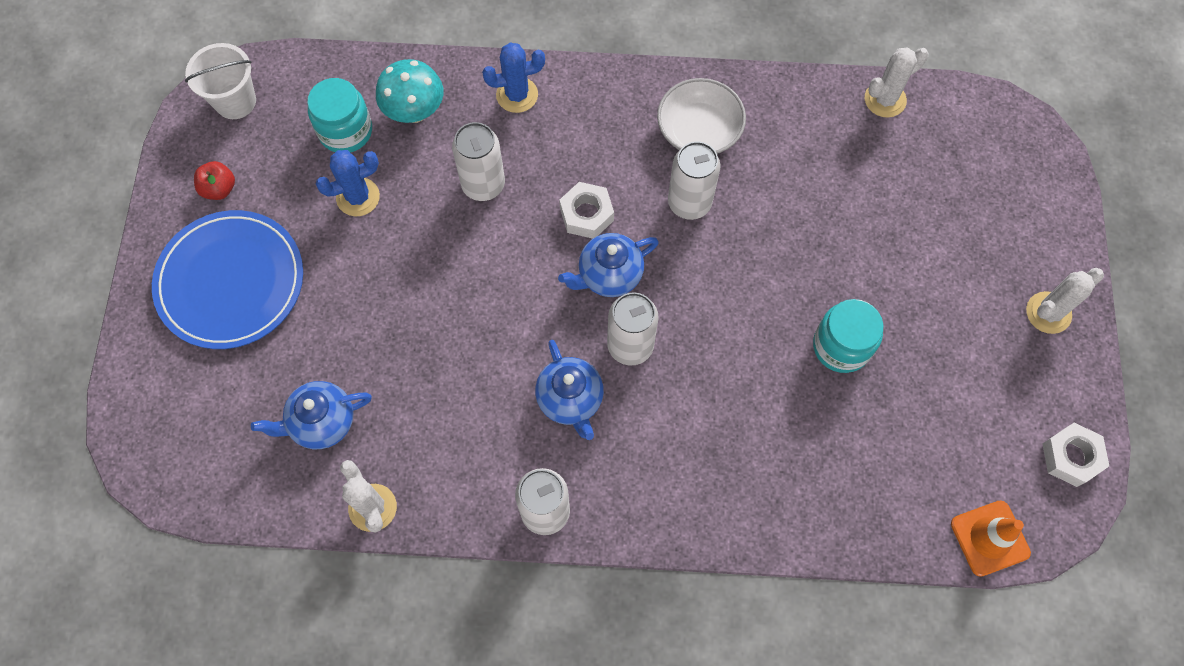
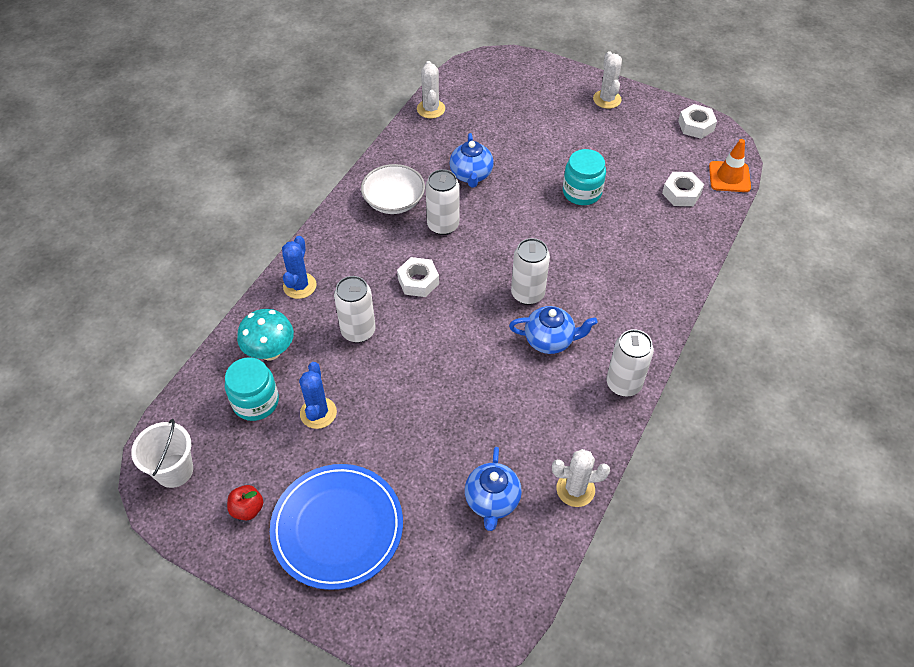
camera: 65 degrees left, 15 degrees down
(609, 275) = (470, 286): blue teapot -> blue teapot (471, 175)
(915, 479) = (681, 193): none -> white nut

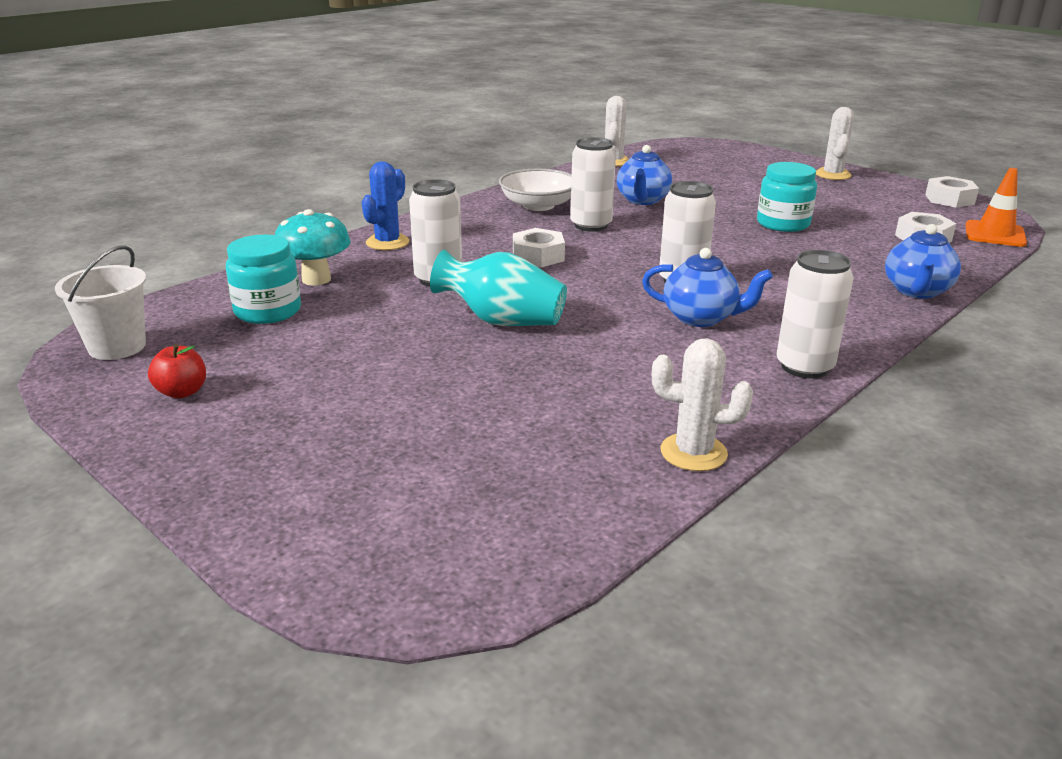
camera: 15 degrees right, 25 degrees down
(318, 413) = (342, 330): blue cactus -> none
(337, 527) = (294, 429): blue plate -> none
(421, 376) = (502, 321): none -> turquoise vase
(492, 501) = (549, 442): blue teapot -> blue teapot (916, 291)

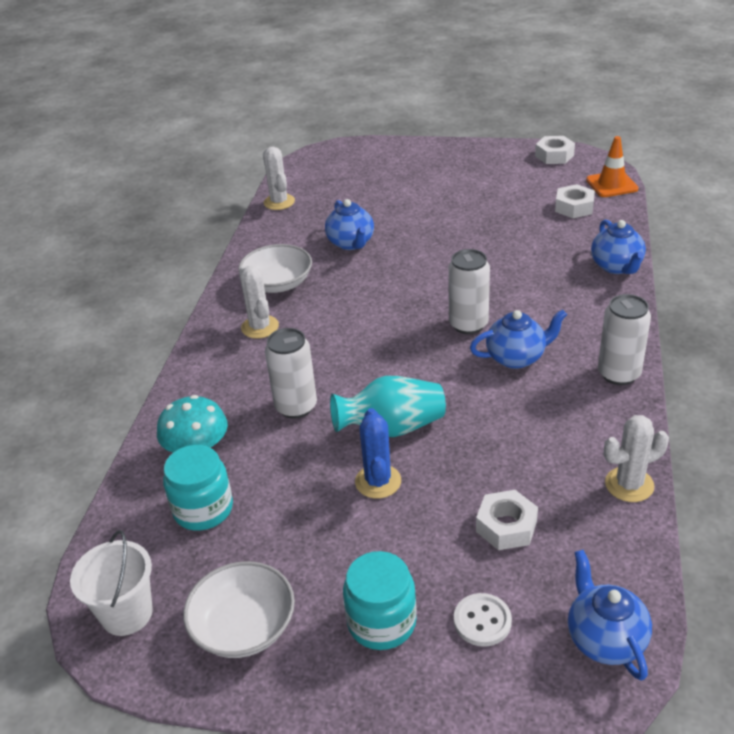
camera: 30 degrees left, 10 degrees up
(182, 392) = (244, 626): red apple -> white bowl
(381, 483) = (482, 621): none -> white button
(387, 242) = (206, 383): blue cactus -> blue cactus (378, 481)
(484, 558) = (605, 639): none -> blue teapot
(538, 256) = (342, 344): white nut -> white nut (506, 526)
(591, 225) = (343, 290): white can -> none
(783, 224) = (474, 229): turquoise jar -> turquoise jar (381, 622)
(832, 175) = (455, 156): white cactus -> white cactus (260, 327)

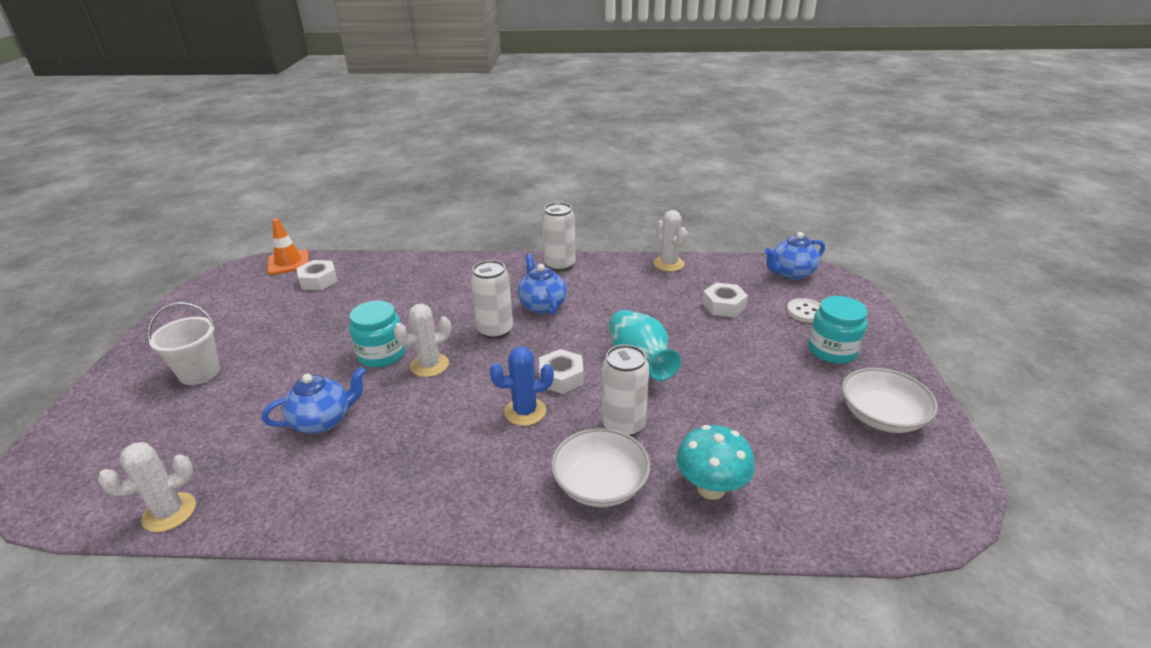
camera: 100 degrees left, 5 degrees down
(127, 614) = (921, 494): white bucket -> white bucket (199, 373)
(203, 509) = (780, 467): turquoise jar -> turquoise jar (382, 354)
(260, 327) = (487, 478): white cactus -> white cactus (429, 365)
(278, 283) = (395, 476): white bowl -> white bowl (600, 484)
(378, 481) = (704, 364): blue cactus -> blue cactus (525, 411)
(554, 155) = (208, 291): white nut -> white nut (561, 377)
(616, 266) = (423, 263): blue teapot -> none

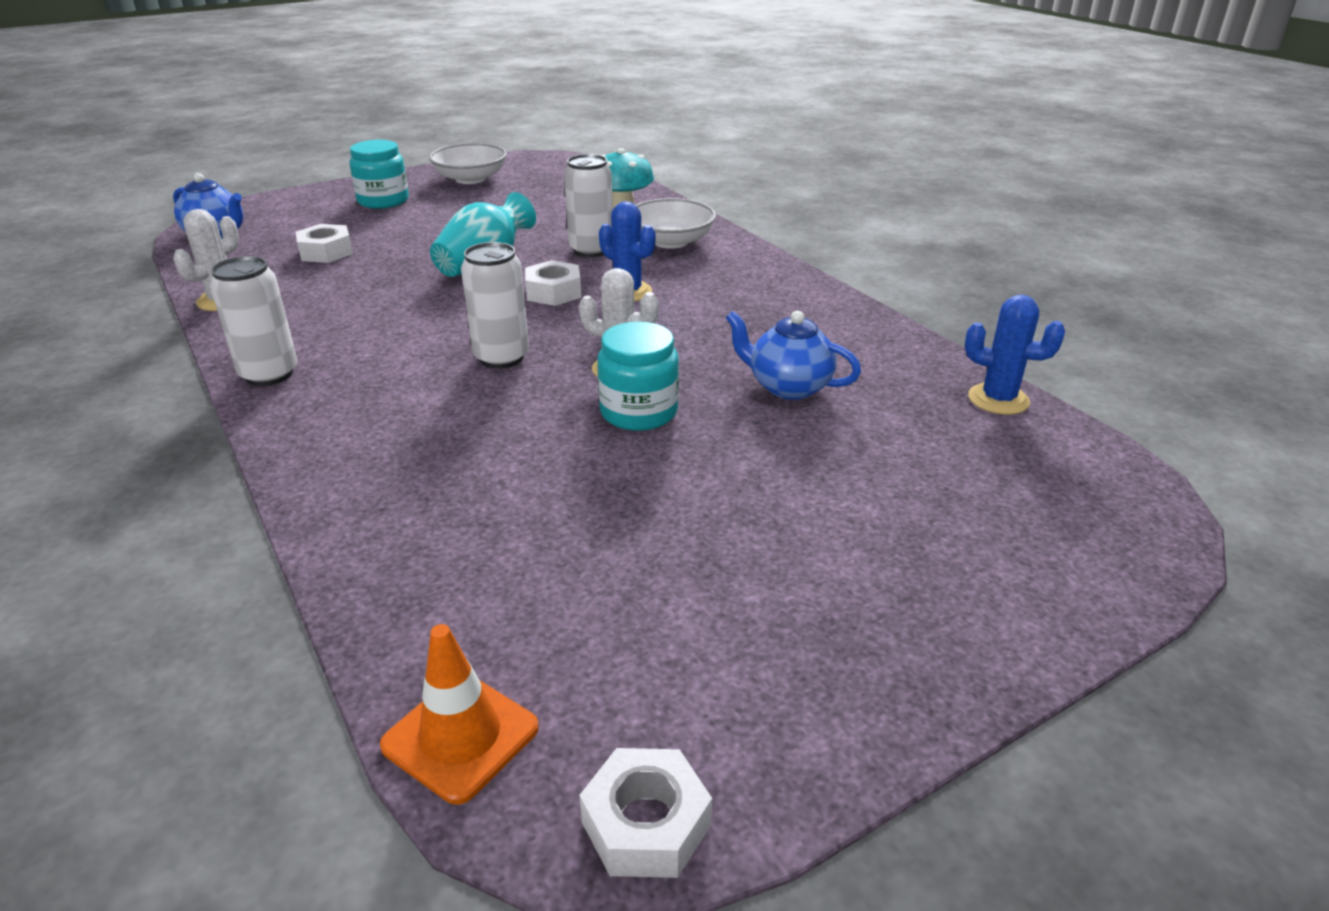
camera: 125 degrees left, 0 degrees up
(169, 512) = (998, 399): white cactus -> blue cactus
(199, 373) = (868, 548): white bucket -> none
(318, 280) = (503, 614): white nut -> white nut (646, 823)
(542, 305) = (410, 348): blue teapot -> none
(805, 312) = (312, 218): white button -> none

